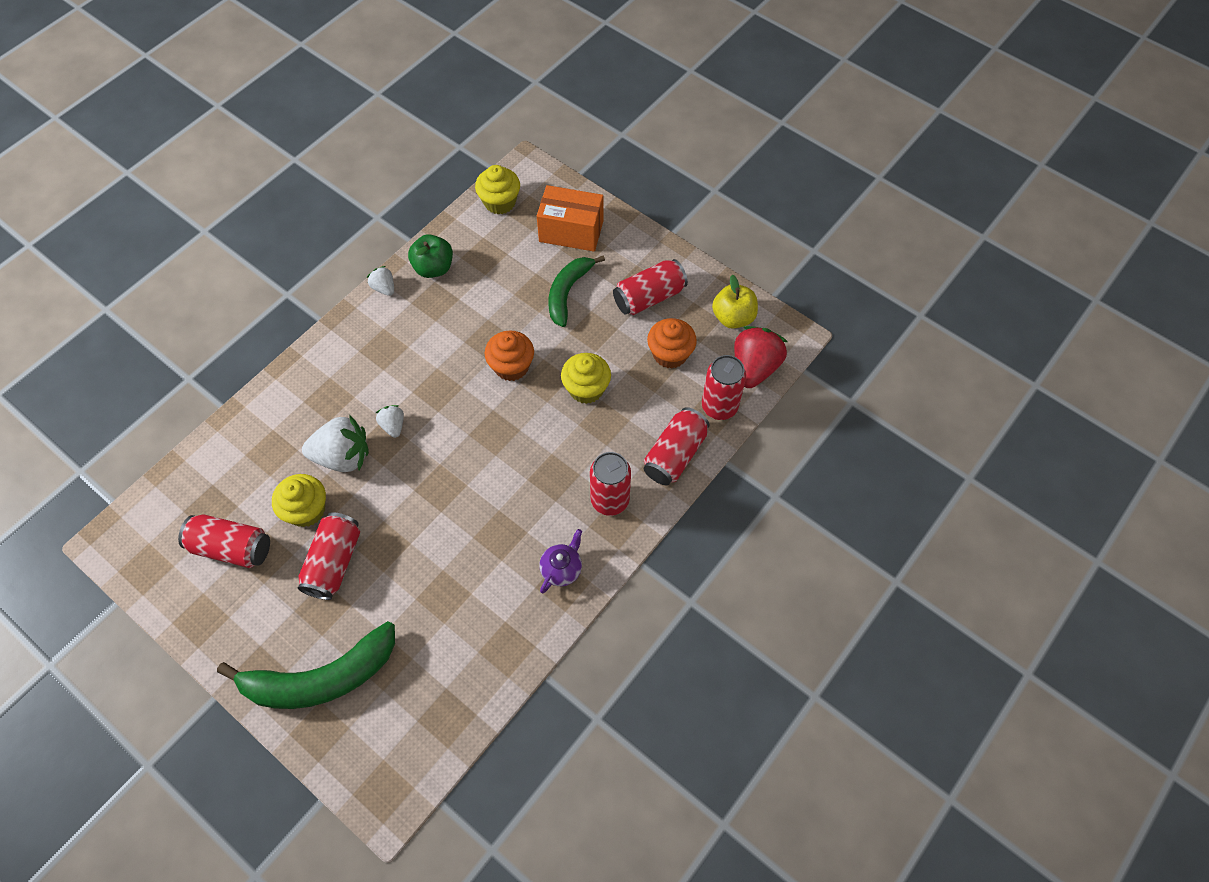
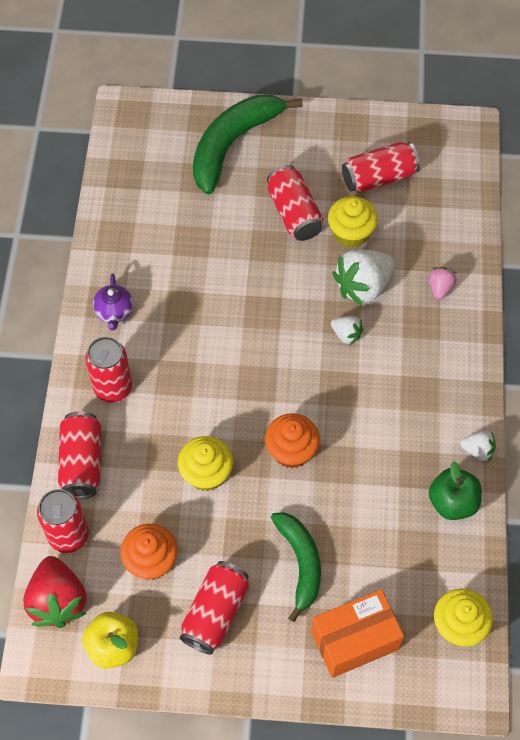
camera: 145 degrees right, 0 degrees up
(287, 416) = (440, 288): none -> pink strawberry

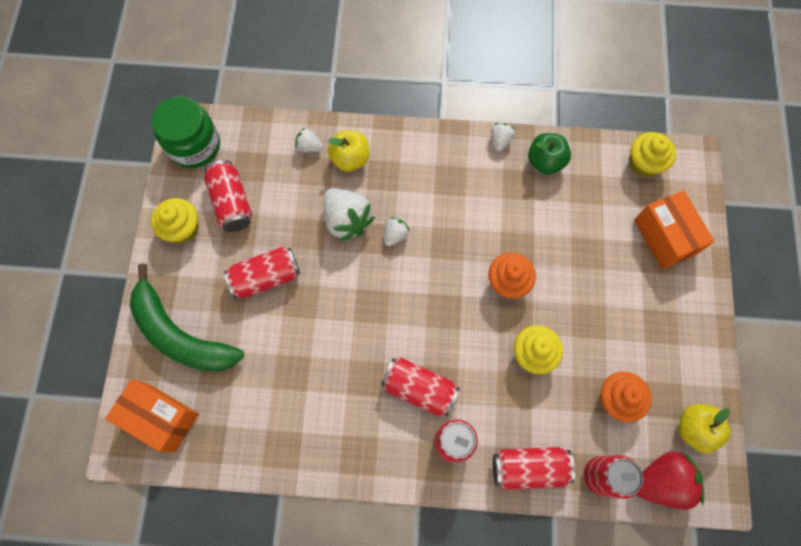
camera: 90 degrees left, 10 degrees up
(114, 312) = (370, 446): purple teapot -> none
(151, 136) = (161, 418): none -> orange box
(215, 613) = (655, 344): red can -> red can (419, 389)
(300, 563) = (606, 276): green banana -> none
(351, 233) = (291, 228): yellow cupcake -> yellow cupcake (183, 229)
(440, 288) = (350, 159): pink strawberry -> yellow apple
(445, 139) = (194, 145): none -> green jar
(452, 247) = (309, 147): none -> white strawberry

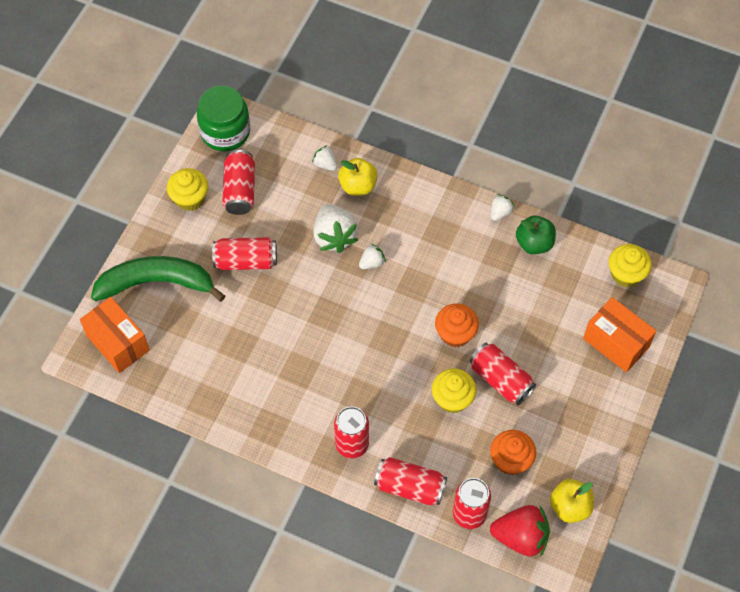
camera: 20 degrees right, 10 degrees down
(180, 334) = (157, 283): green banana -> green banana turned 120 degrees clockwise
(419, 389) = (341, 393): red can -> red can (500, 380)
(664, 237) = (616, 342): orange box -> orange box turned 45 degrees counterclockwise

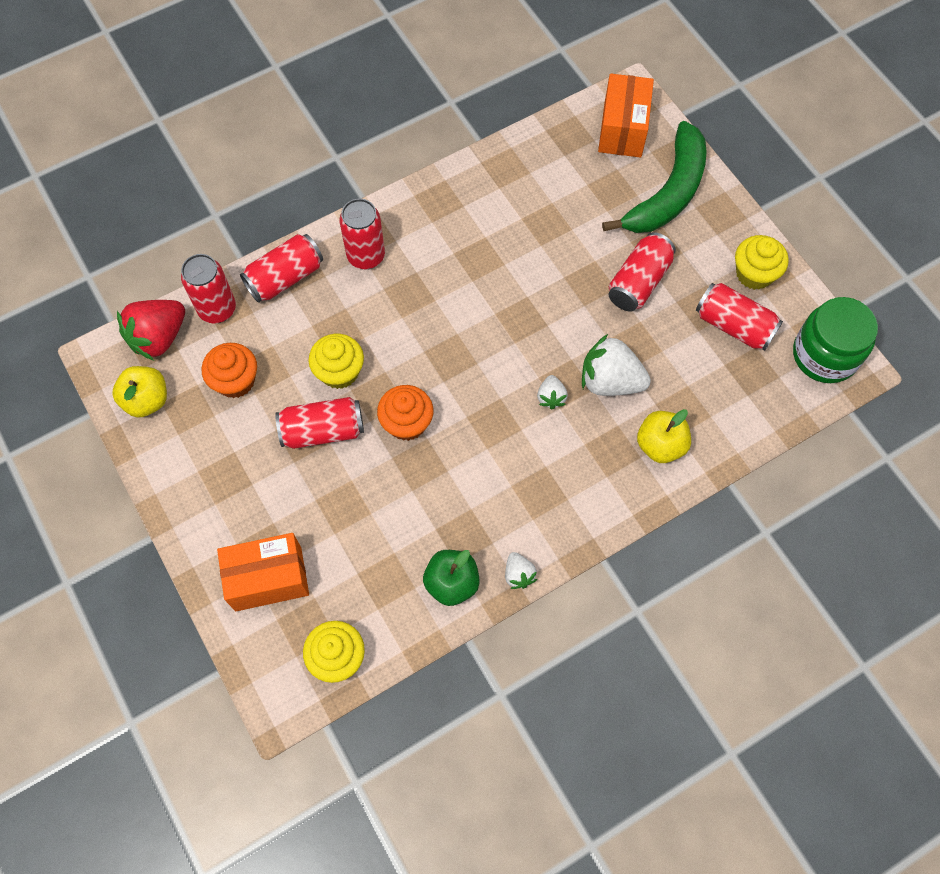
camera: 125 degrees right, 5 degrees up
(118, 343) = (622, 129): orange box -> orange box turned 75 degrees counterclockwise
(325, 164) = (713, 429): white strawberry -> none

